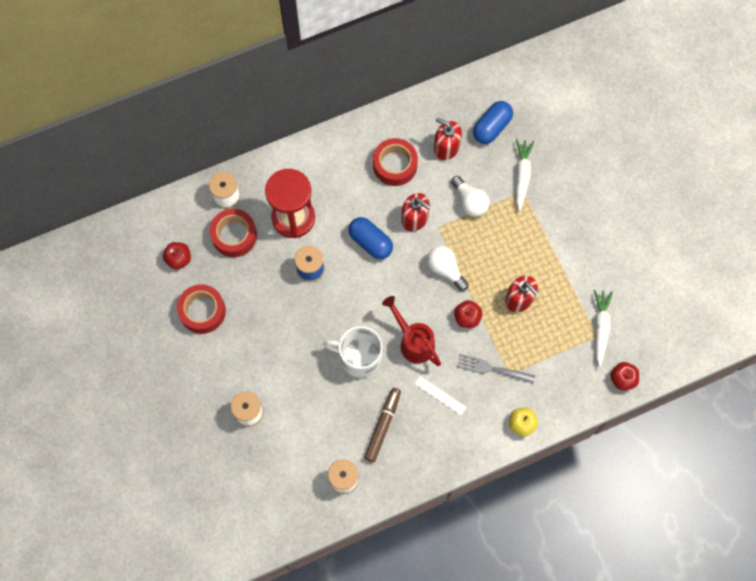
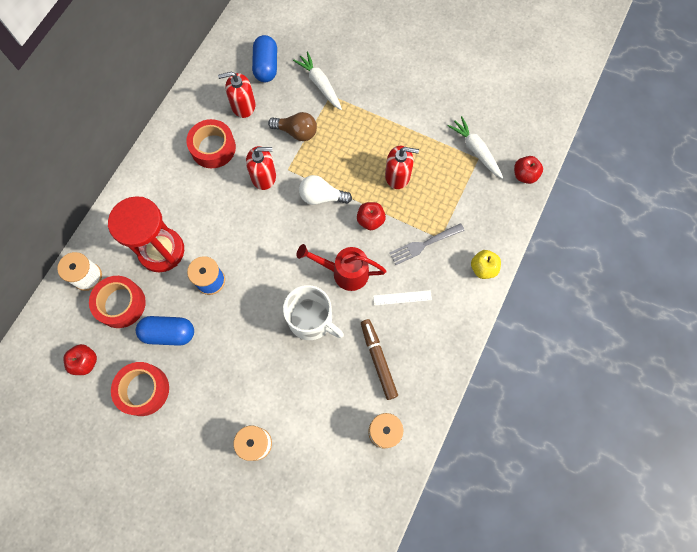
camera: 40 degrees left, 0 degrees up
(359, 357) = (311, 320): white mug -> white mug turned 120 degrees counterclockwise
(370, 242) = (243, 221): blue capsule -> blue capsule (169, 333)
(470, 201) = (296, 132): white light bulb -> brown light bulb

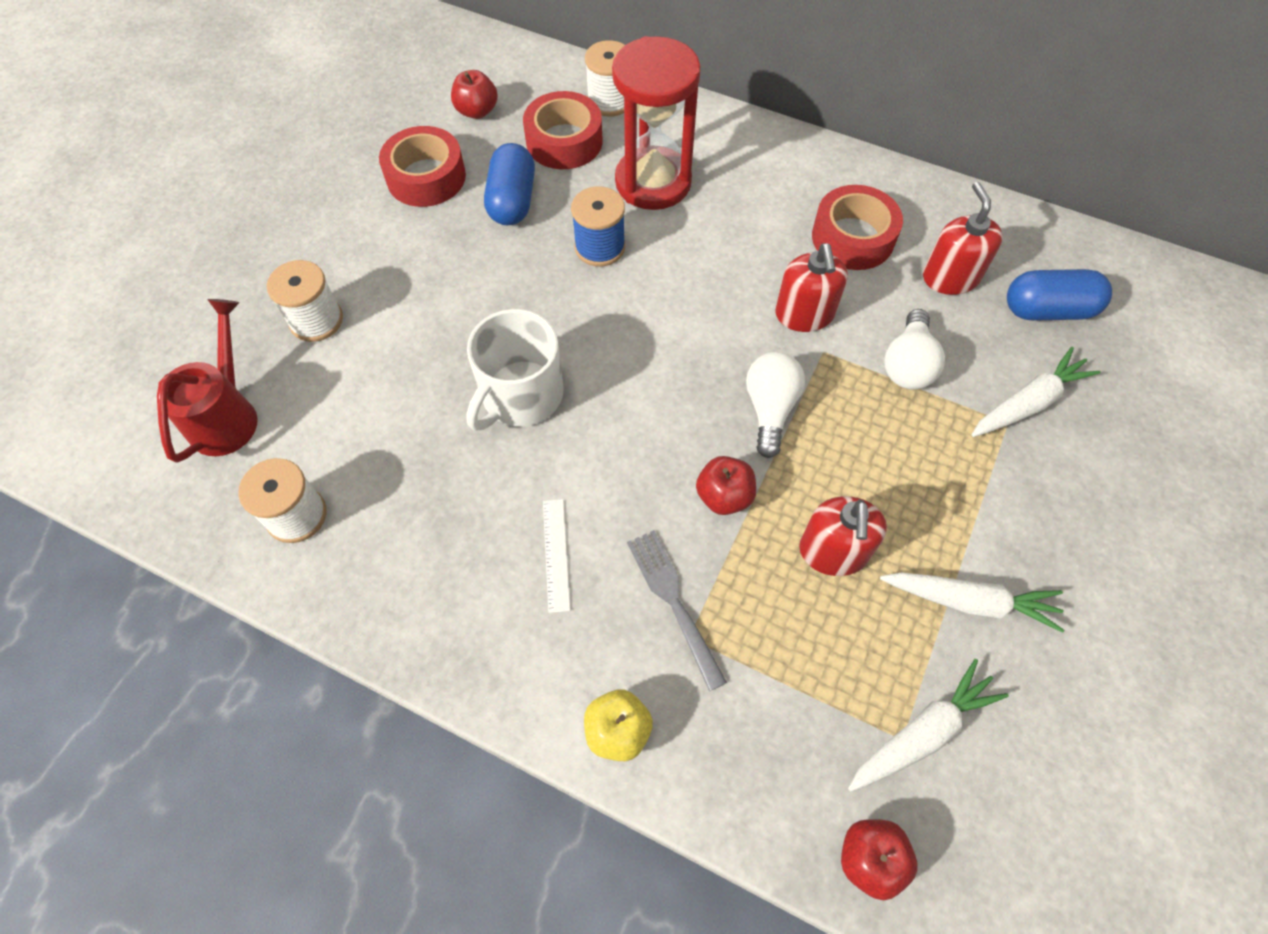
camera: 90 degrees right, 10 degrees down
(296, 132) = (908, 364): brown light bulb -> white light bulb
(345, 272) = (612, 450): red watering can -> red watering can (227, 415)
(378, 360) = (433, 507): brown marker -> none
(419, 124) = (969, 601): none -> white carrot

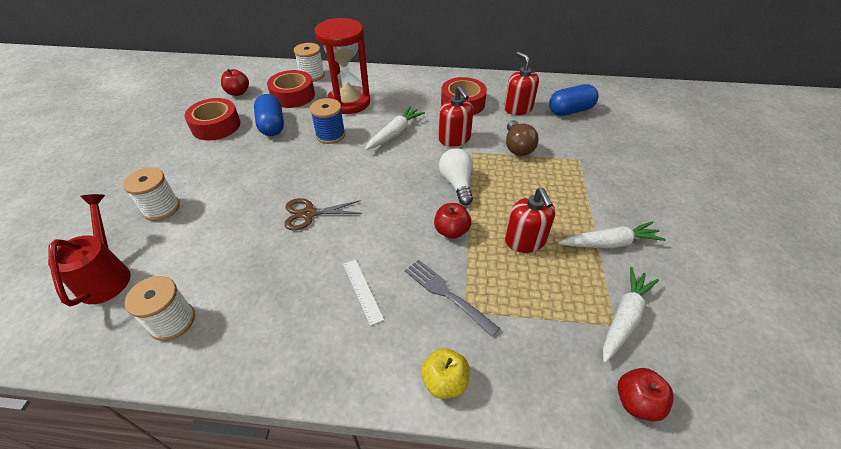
camera: 20 degrees left, 15 degrees down
(521, 395) = (309, 213): white mug -> brown scissors
(908, 364) = (517, 147): white light bulb -> brown light bulb
(1028, 403) = (584, 149): white carrot -> white carrot (395, 134)

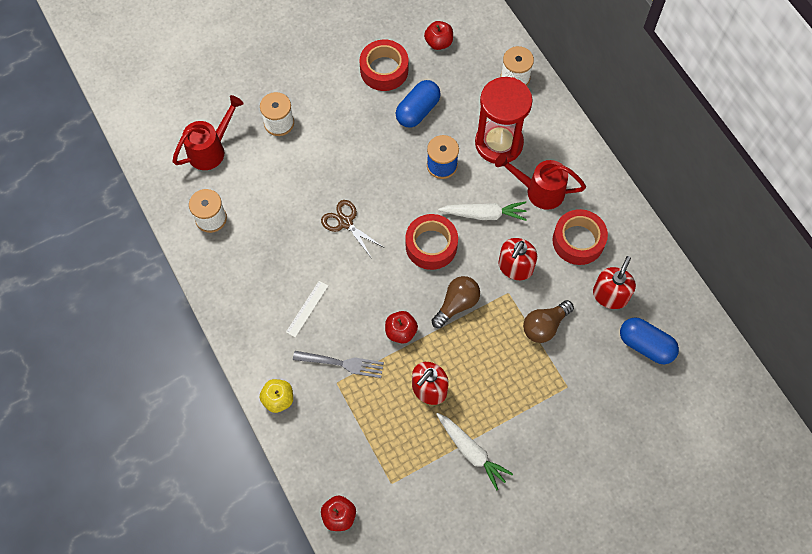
camera: 55 degrees right, 20 degrees up
(293, 95) = (471, 89): red tape -> red tape (431, 245)
(406, 102) = (539, 191): none -> red watering can
(447, 294) = (341, 364): grey fork -> grey fork turned 90 degrees clockwise
(457, 184) = (456, 304): white light bulb -> brown light bulb
(624, 318) = (401, 487): white carrot -> none

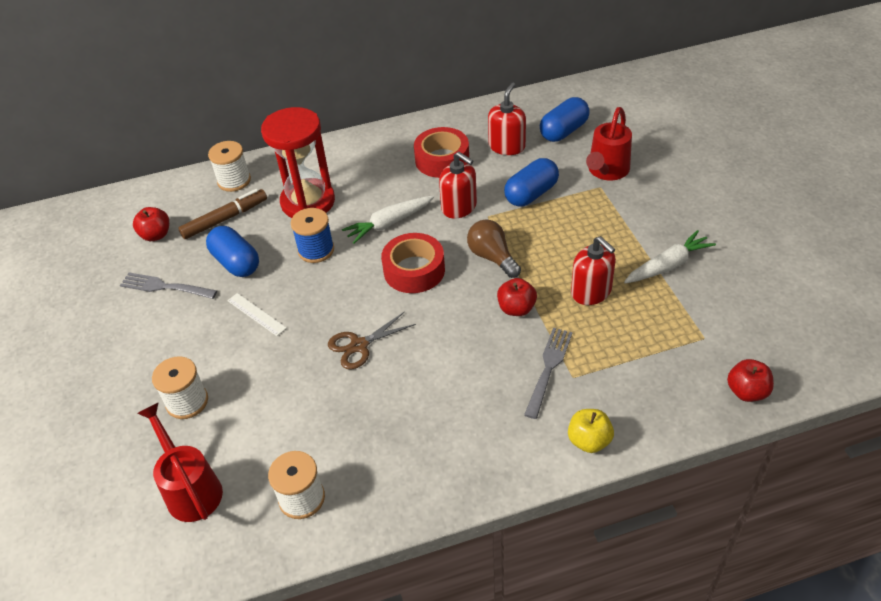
camera: 75 degrees left, 20 degrees down
(307, 308) = (467, 397): white ruler -> white ruler (256, 314)
(384, 70) = (165, 287): red tape -> grey fork
(466, 86) = (225, 219): none -> brown marker
(484, 214) = (389, 223): white carrot -> white carrot turned 135 degrees counterclockwise
(539, 191) = (376, 179): red watering can -> red watering can (606, 171)
(545, 326) = (531, 194): brown light bulb -> blue capsule
(610, 295) = (507, 146): red soap dispenser -> red soap dispenser turned 75 degrees clockwise

